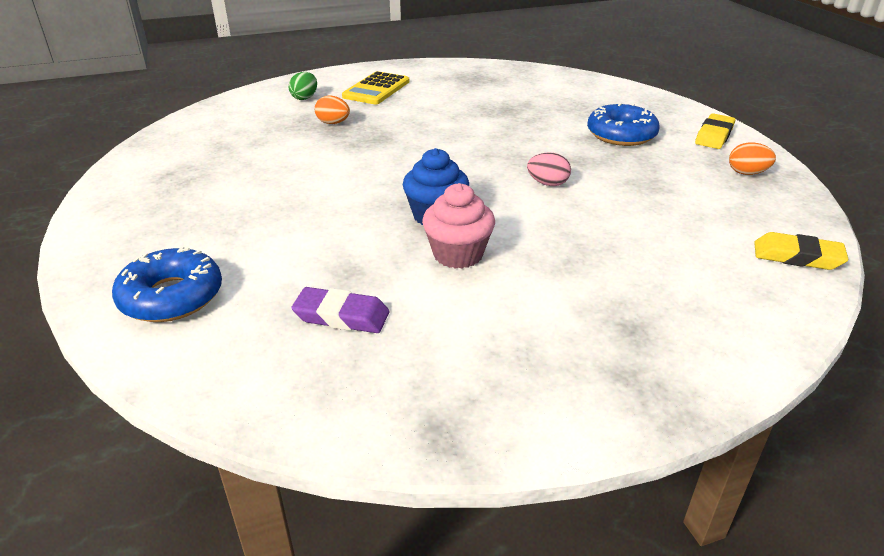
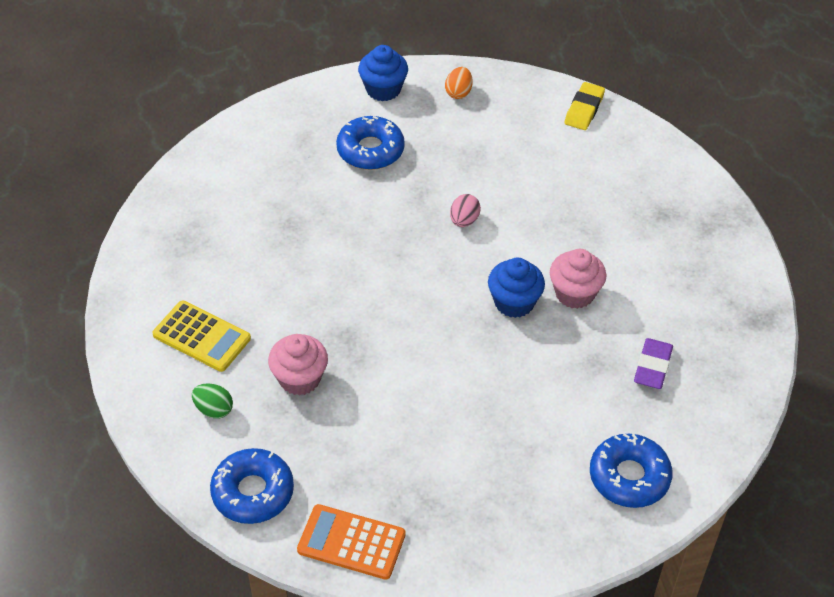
camera: 85 degrees left, 15 degrees up
(158, 151) = (351, 542): none -> orange calculator
(222, 115) = (253, 492): none -> blue donut
(333, 123) = (299, 378): orange egg -> pink cupcake
(714, 136) = (383, 89): yellow eraser -> blue cupcake

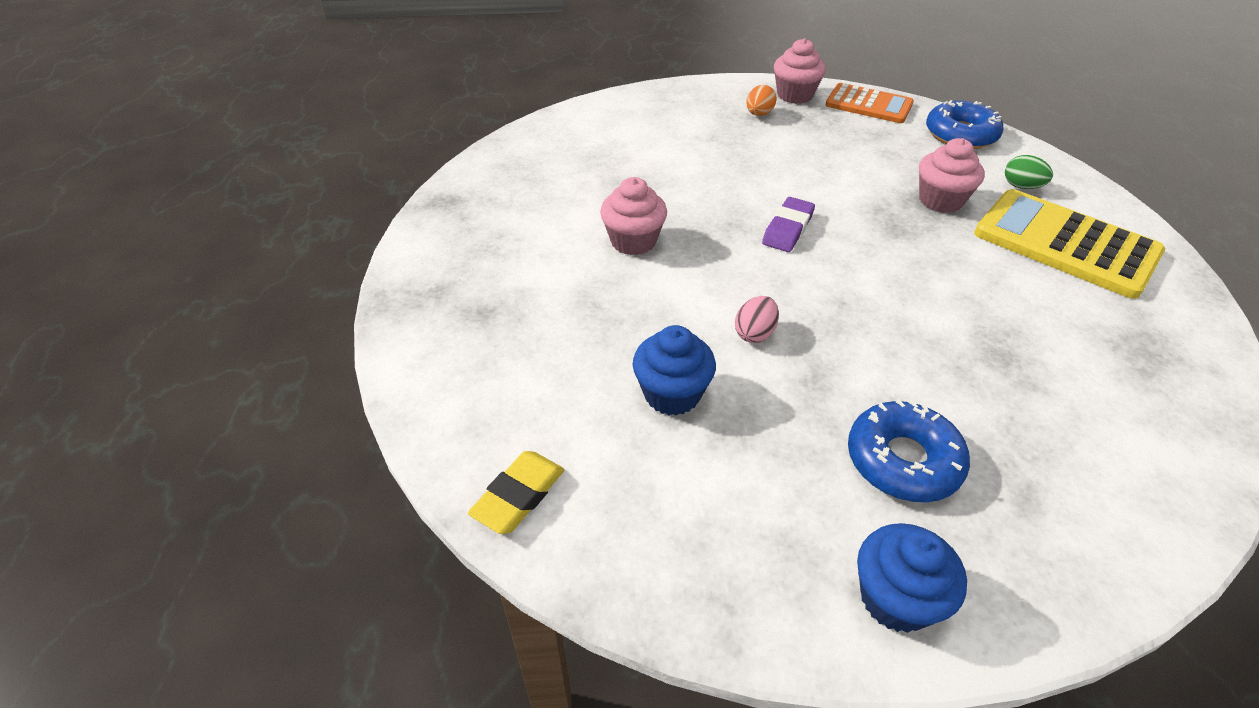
camera: 170 degrees left, 5 degrees down
(201, 337) = (1065, 243): yellow calculator -> yellow calculator, size x1.58
(443, 552) = (795, 95): none -> pink cupcake
(458, 92) = (743, 568): orange egg -> orange egg (759, 114)
(514, 302) = (705, 240): blue cupcake -> blue cupcake (672, 394)
(629, 477) = (633, 117): blue donut -> none
(652, 367) = (578, 177): purple eraser -> purple eraser (787, 229)

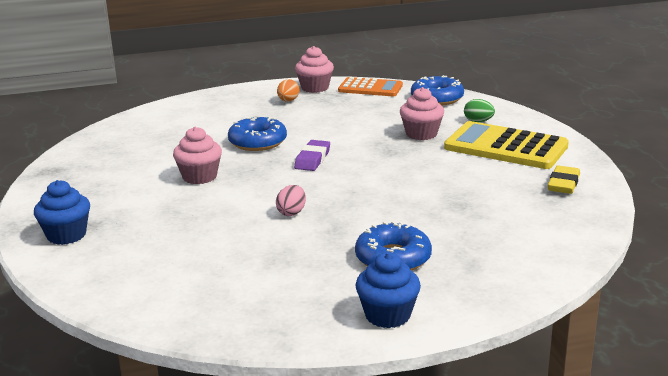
camera: 10 degrees left, 20 degrees down
(519, 496) = (135, 304): yellow eraser -> yellow eraser (563, 184)
(672, 394) = (236, 247): blue cupcake -> blue cupcake (66, 235)
(715, 185) = (257, 142): none -> blue donut

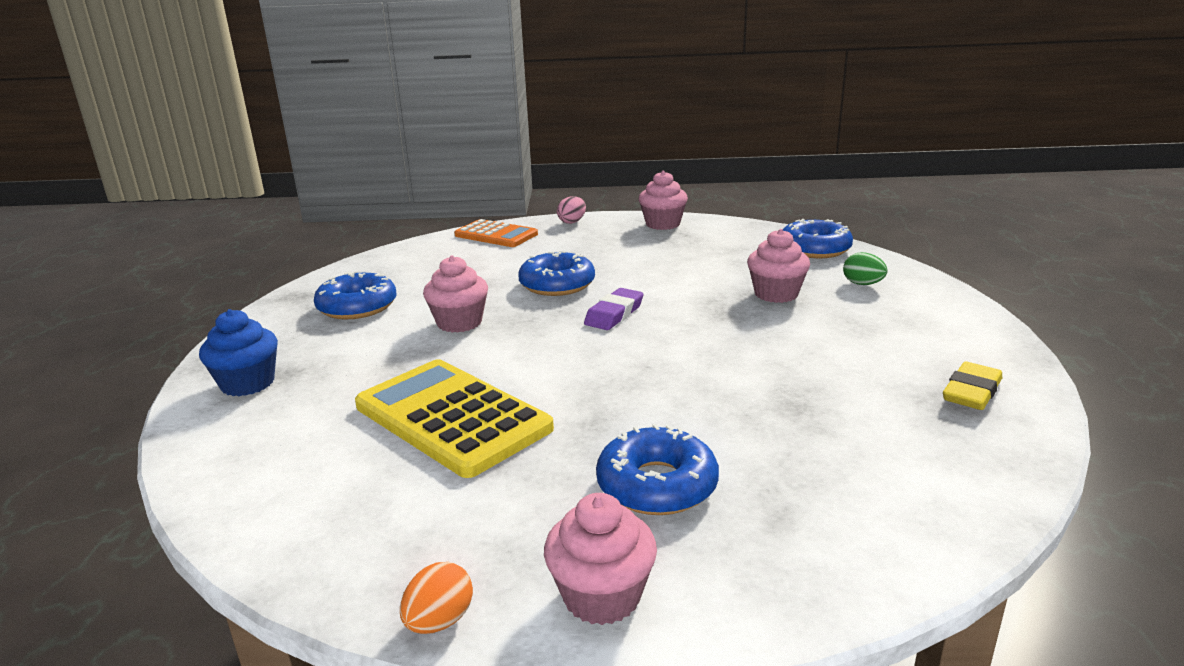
camera: 15 degrees right, 0 degrees up
(109, 173) = (357, 307): none -> blue donut
(288, 101) = (622, 237): orange egg -> orange egg (439, 621)
(291, 212) = (547, 388): pink egg -> pink egg (572, 222)
(370, 88) = (732, 230): orange calculator -> orange calculator (496, 235)
(387, 315) = (602, 596): blue cupcake -> pink cupcake
(506, 147) = (893, 324): yellow calculator -> yellow calculator (452, 417)

